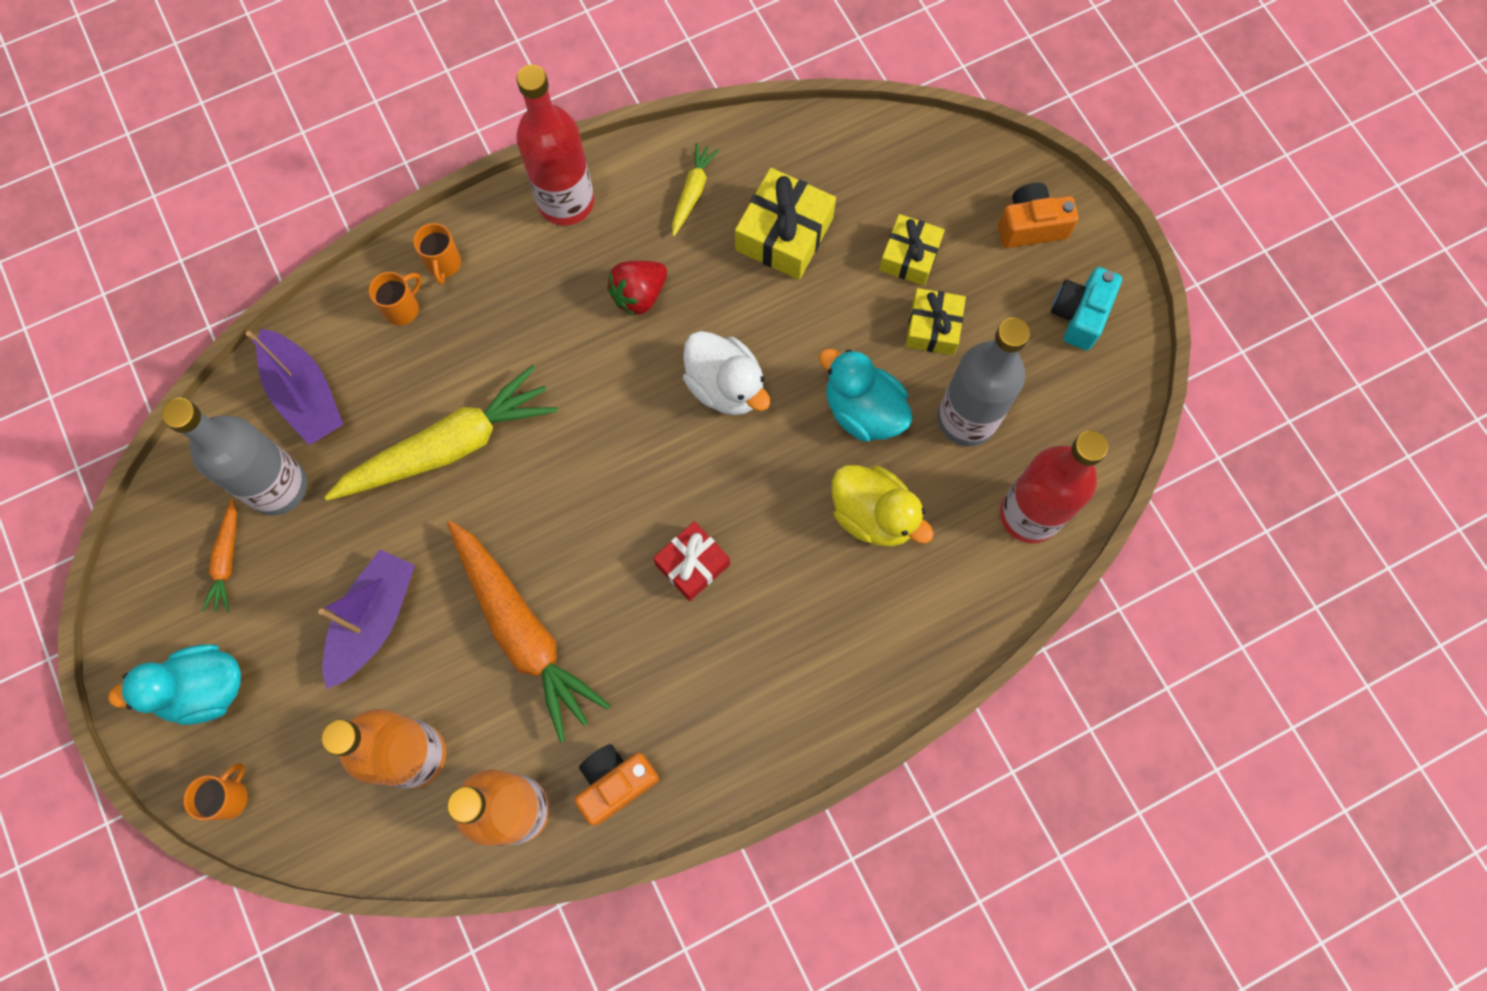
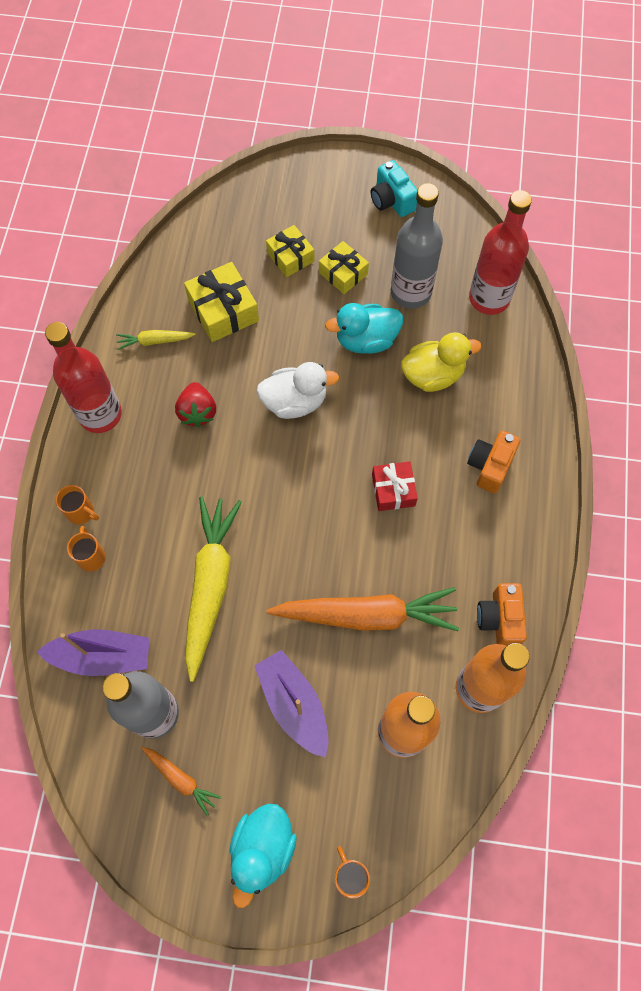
camera: 55 degrees left, 5 degrees down
(692, 192) = (155, 341): yellow carrot -> yellow carrot turned 60 degrees counterclockwise
(1030, 226) = (321, 188): orange camera -> orange camera (490, 466)

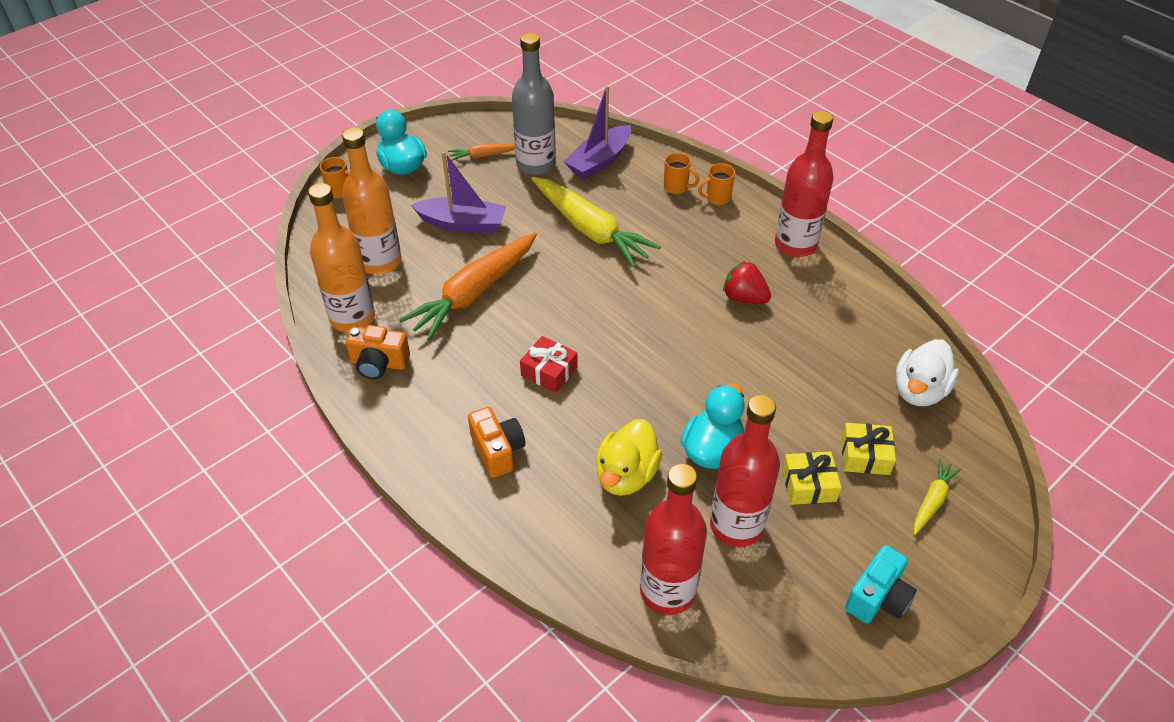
camera: 130 degrees right, 20 degrees down
(155, 341) = (842, 309): yellow carrot -> yellow carrot (932, 501)
(223, 310) = (838, 370): yellow gift -> none
(295, 402) = (695, 361): white duck -> white duck (919, 391)
(392, 200) = (877, 598): turquoise camera -> turquoise camera turned 120 degrees clockwise
(410, 292) = (736, 525): grey bottle -> red bottle
(499, 619) = (379, 363): orange camera -> orange camera turned 150 degrees clockwise

